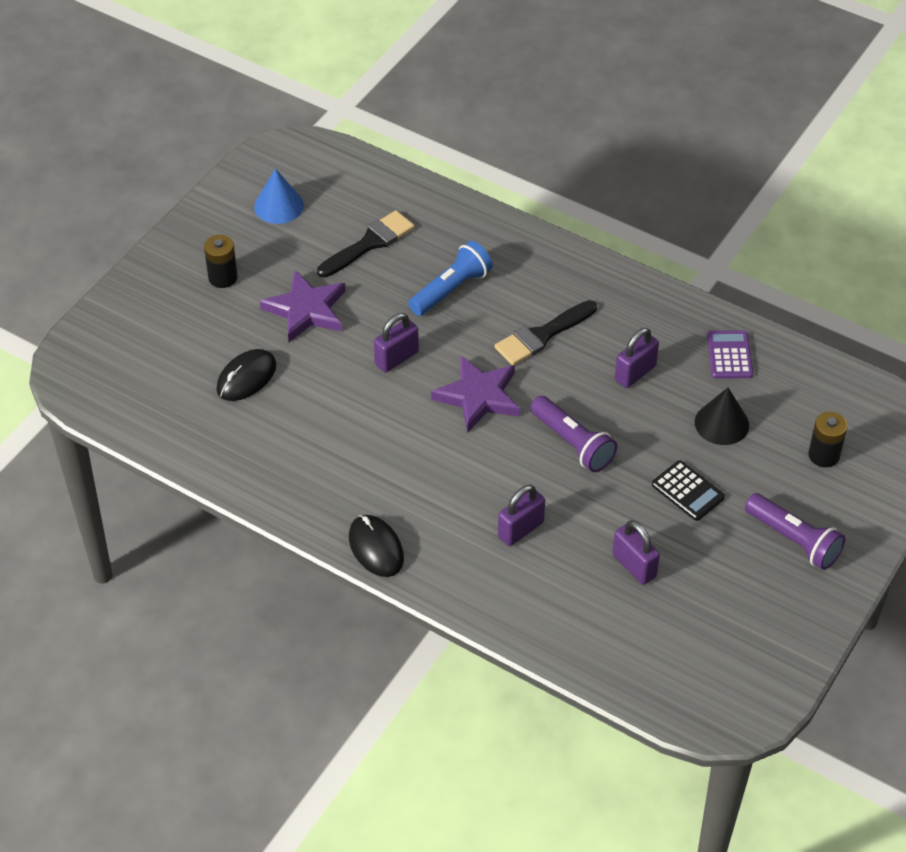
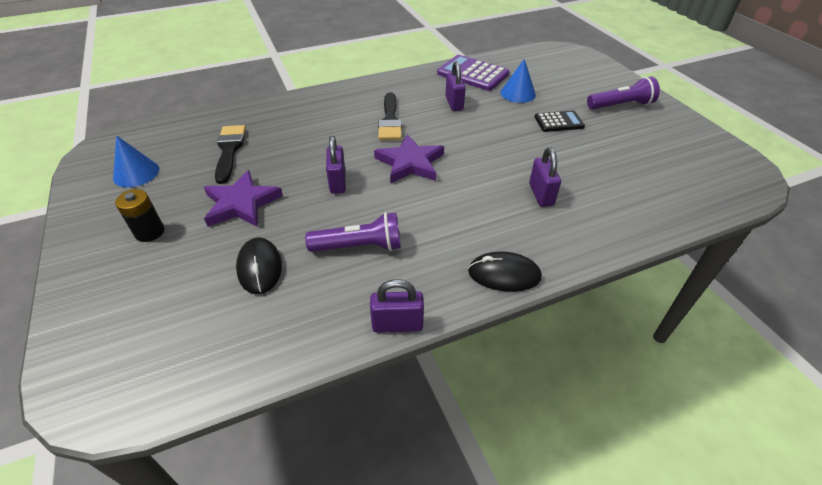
camera: 55 degrees left, 5 degrees down
(451, 289) = (312, 136): blue flashlight -> none
(572, 443) = (486, 144): purple flashlight -> purple flashlight (359, 247)
(634, 566) = (605, 163): purple padlock -> purple padlock (397, 324)
(721, 423) = (518, 93): black cone -> blue cone
(729, 355) = (472, 74): purple calculator -> purple calculator, size x1.65
(823, 455) = (566, 76): black battery -> none

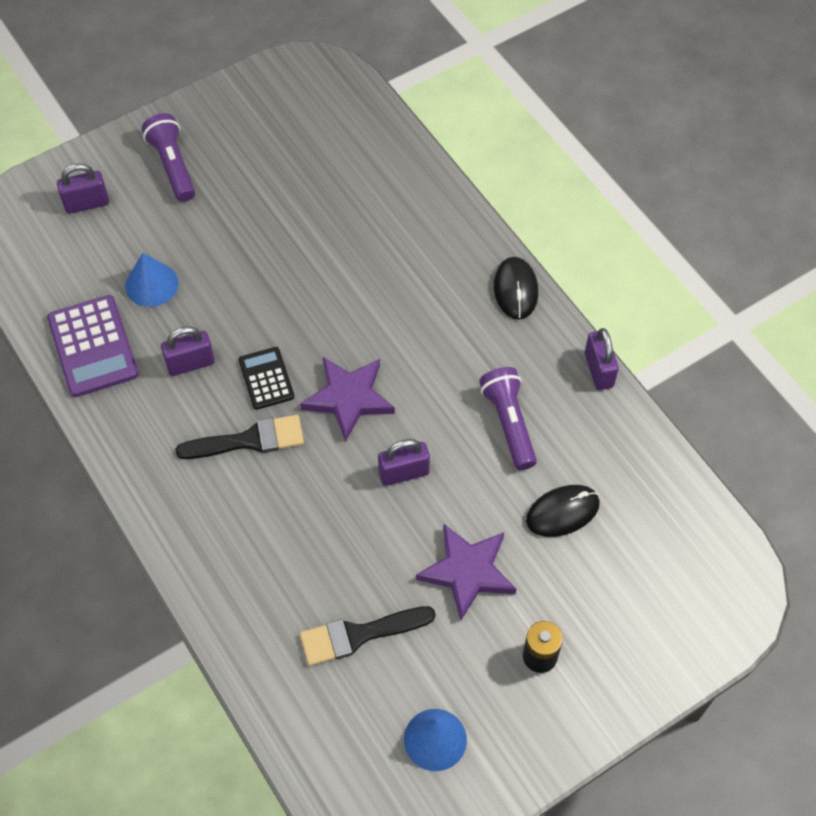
camera: 100 degrees left, 15 degrees up
(472, 74) = (93, 346): purple calculator -> purple calculator turned 45 degrees counterclockwise
(541, 194) = (385, 258): purple padlock -> purple padlock (87, 203)
(559, 122) = (225, 237): black calculator -> black calculator (266, 378)

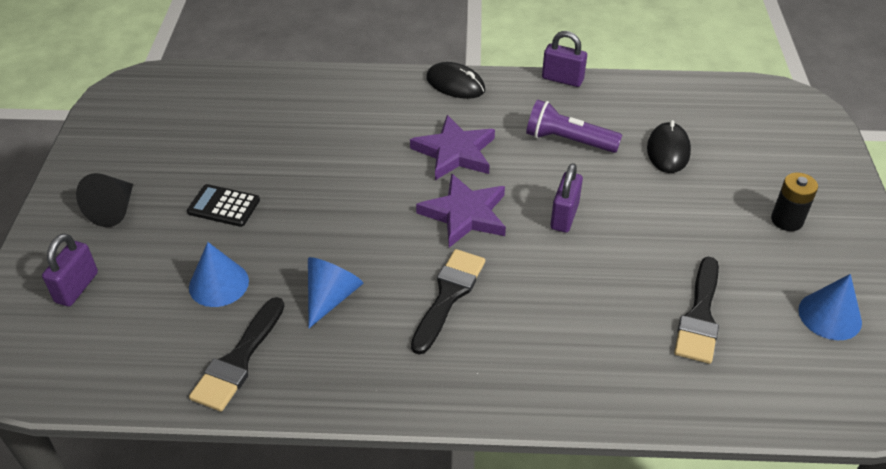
camera: 55 degrees left, 15 degrees down
(93, 346) = (238, 360): purple calculator -> black brush
(173, 166) = (114, 210): purple flashlight -> black cone
(190, 363) = (331, 297): purple padlock -> blue cone
(266, 378) = (397, 255): black calculator -> black calculator (224, 206)
(467, 571) = (684, 223): purple star -> purple star (455, 152)

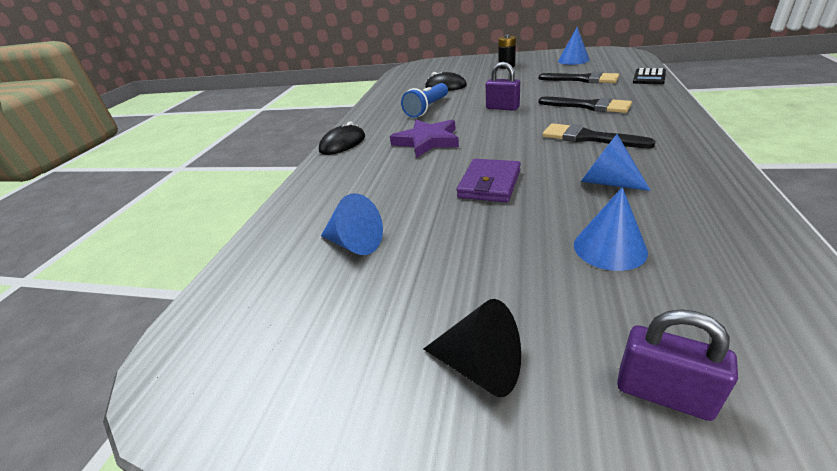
camera: 75 degrees left, 10 degrees down
(224, 206) = (480, 255): black calculator -> black calculator (649, 77)
(238, 360) = (715, 226): black brush -> black brush (589, 106)
(253, 132) = (355, 243): none -> blue cone
(340, 208) = (489, 184): none -> purple wallet
(465, 214) = (499, 135): purple star -> none
(562, 79) = (361, 111): purple padlock -> none
(568, 140) = (427, 108): purple flashlight -> blue flashlight

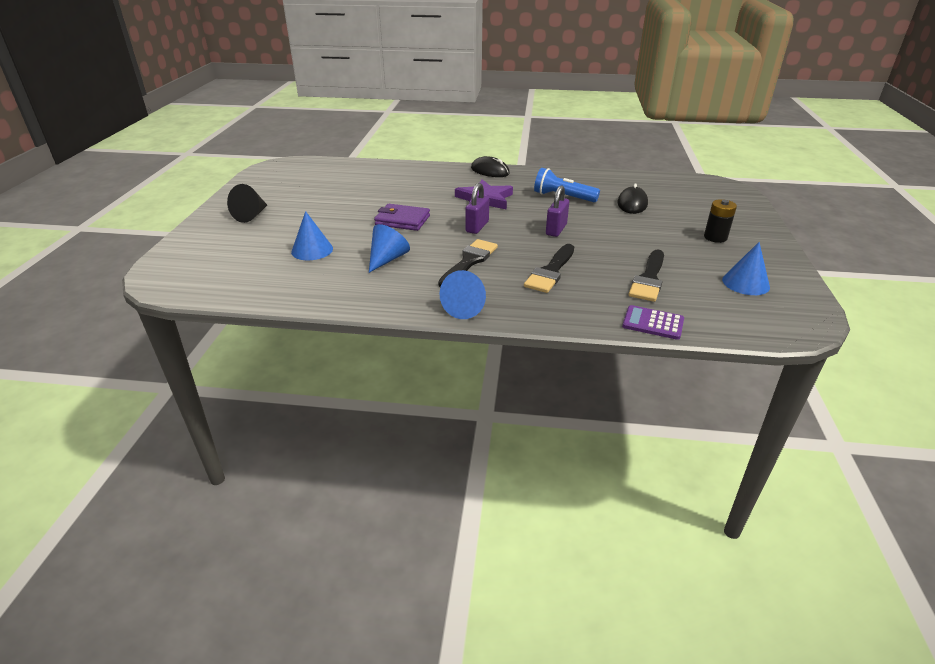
camera: 80 degrees right, 0 degrees up
(355, 243) = (351, 186): blue cone -> blue cone (466, 307)
(649, 77) = (653, 323): black calculator -> purple calculator
(663, 394) = (217, 248): purple padlock -> purple padlock (477, 227)

